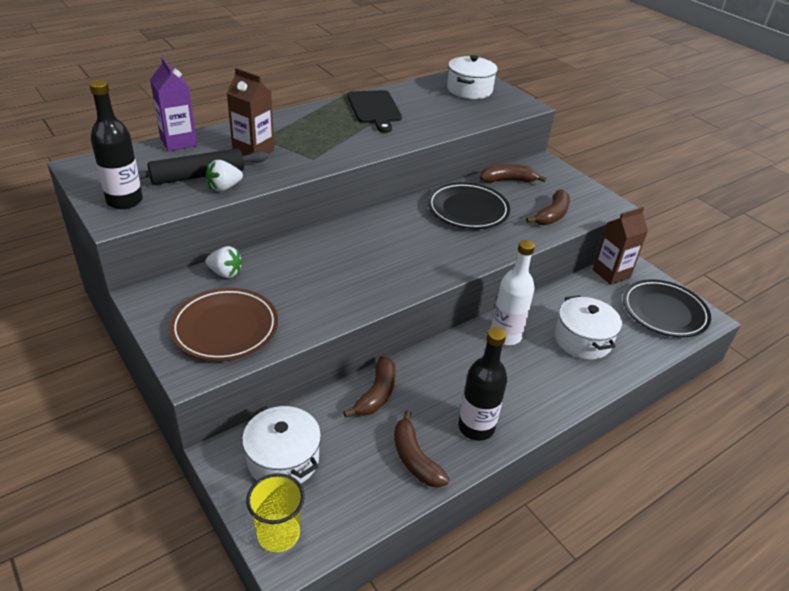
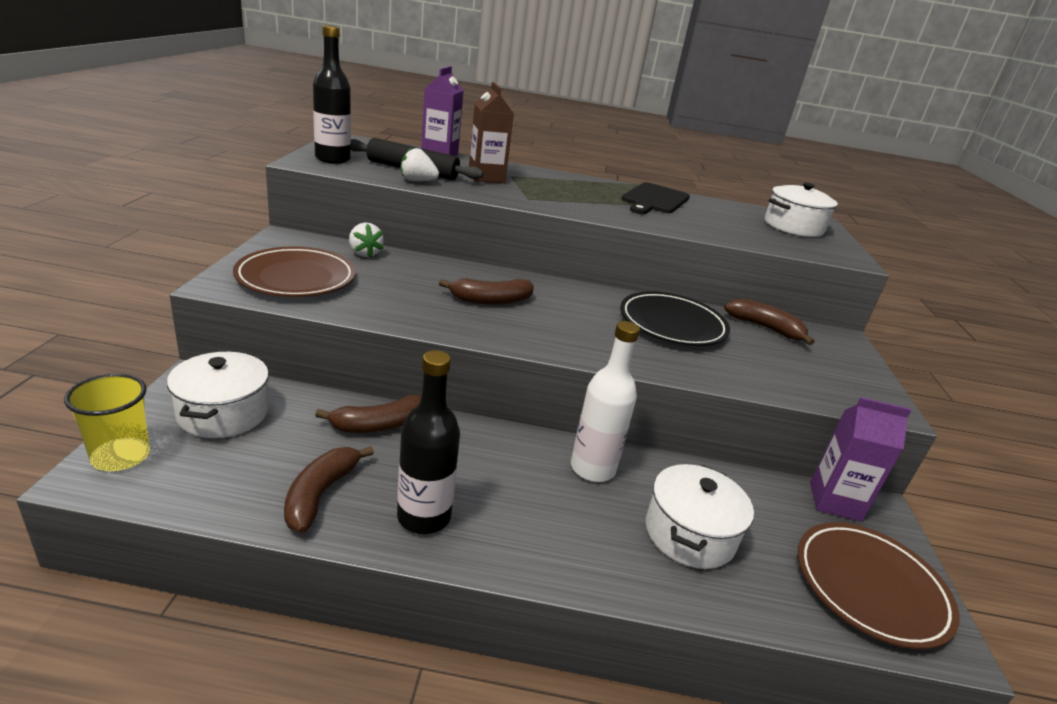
camera: 40 degrees right, 10 degrees down
(551, 215) = (777, 375): brown banana -> brown banana (490, 300)
(611, 273) = (835, 501): brown carton -> purple carton
(664, 312) = (870, 587): black plate -> brown plate

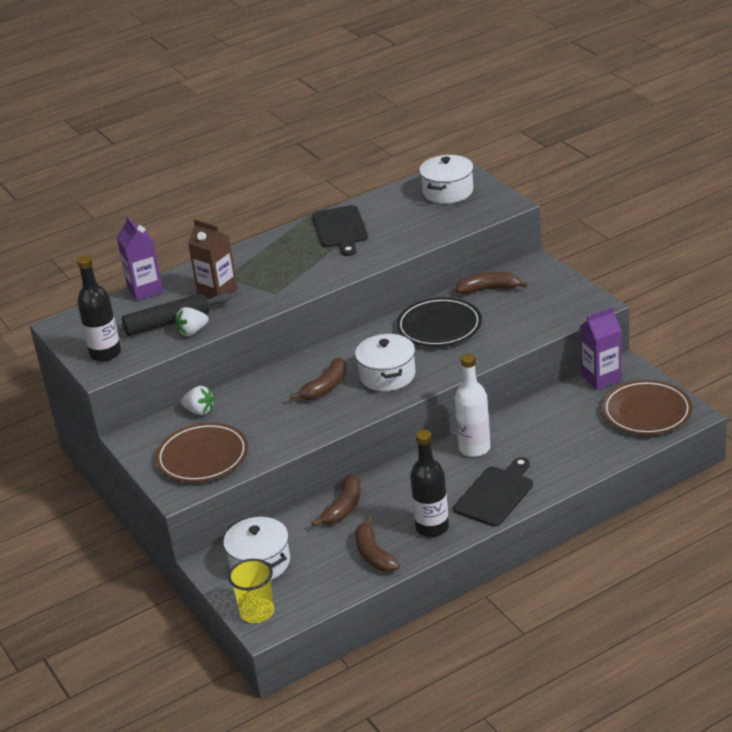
camera: 30 degrees left, 5 degrees up
(549, 538) = (496, 494): none -> black cutting board
(689, 534) = (552, 446): white pot -> white pot (387, 375)

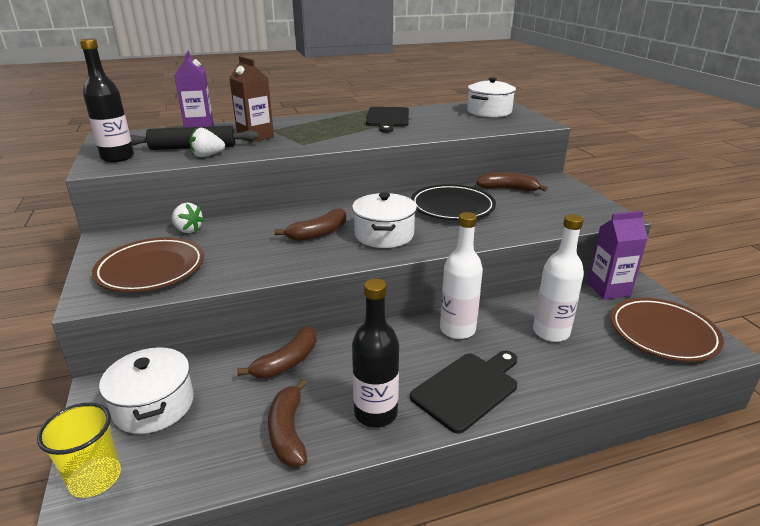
camera: 10 degrees right, 5 degrees down
(554, 432) = (551, 332): none -> white bottle

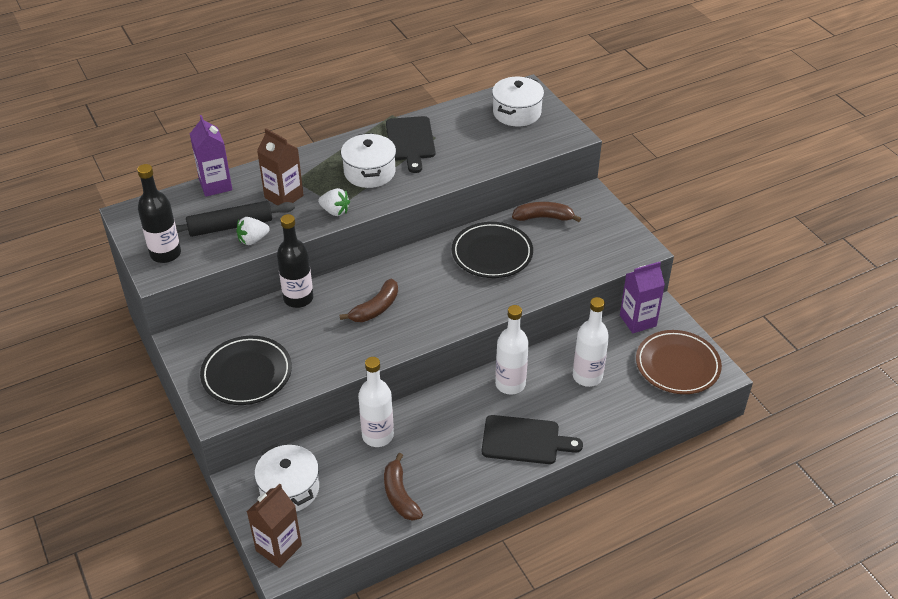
camera: 10 degrees left, 15 degrees up
(95, 478) = (278, 548): yellow cup -> brown carton
(151, 269) = (247, 374): brown plate -> black plate
(188, 230) = (252, 319): white strawberry -> white strawberry (335, 211)
(287, 362) = (377, 436): brown banana -> white bottle
(375, 413) = (459, 471): black bottle -> black bottle (298, 298)
(384, 235) = (436, 303): white pot -> white pot (369, 172)
(468, 389) = (525, 440): black cutting board -> black cutting board turned 60 degrees clockwise

